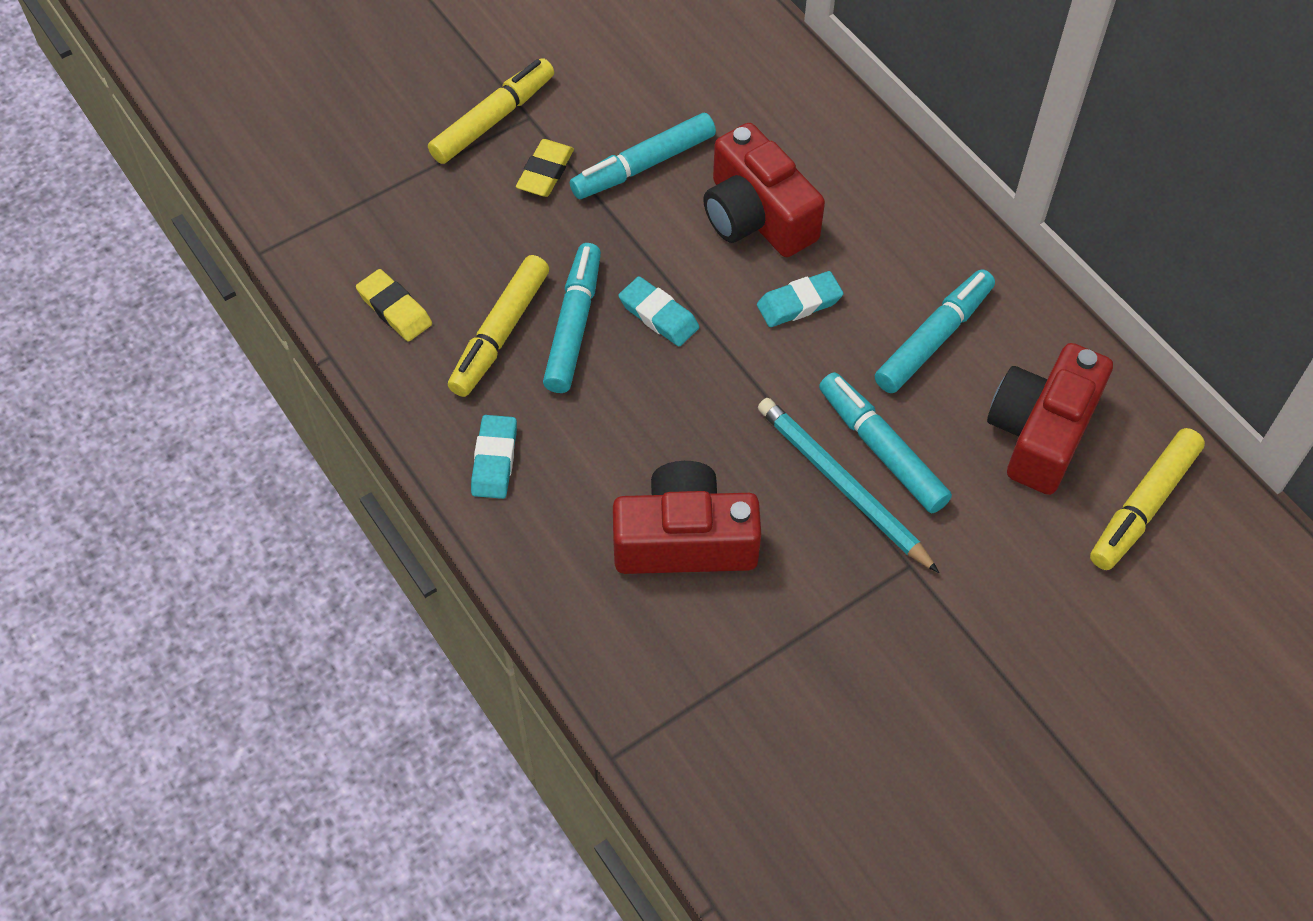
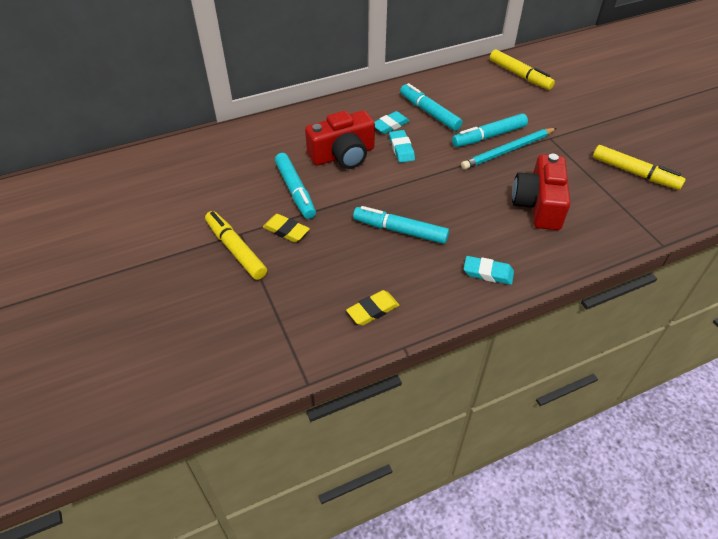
camera: 80 degrees left, 10 degrees down
(500, 333) = (400, 262): yellow marker -> yellow marker (634, 173)
(658, 315) = (399, 197): turquoise eraser -> turquoise eraser (390, 125)
(1041, 432) = (483, 93): red camera -> none

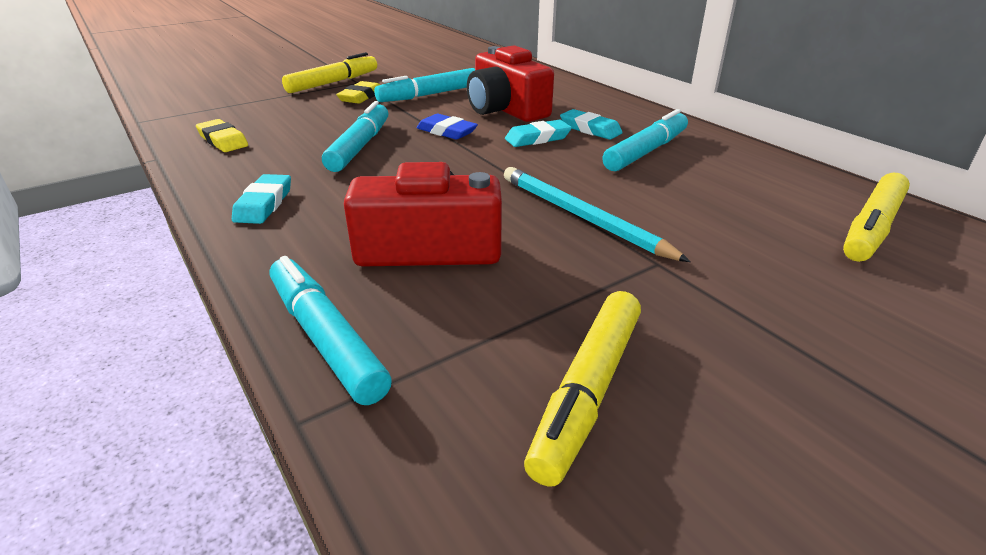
camera: 80 degrees right, 15 degrees down
(380, 187) = (446, 131): none -> blue eraser
(489, 136) = (615, 199): turquoise marker -> turquoise marker (325, 338)

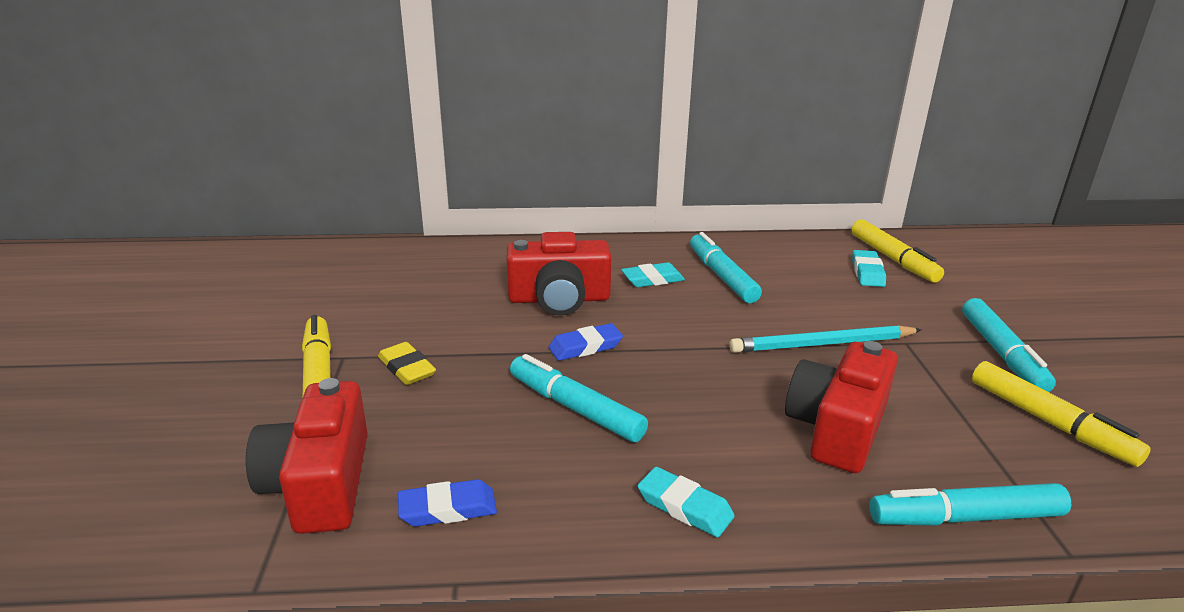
camera: 60 degrees left, 5 degrees down
(223, 140) = (448, 509): yellow eraser -> blue eraser
(230, 110) = (320, 483): none -> red camera
(429, 95) = (460, 325): turquoise marker -> turquoise marker (1002, 353)
(538, 138) = (650, 309): turquoise eraser -> turquoise eraser (867, 272)

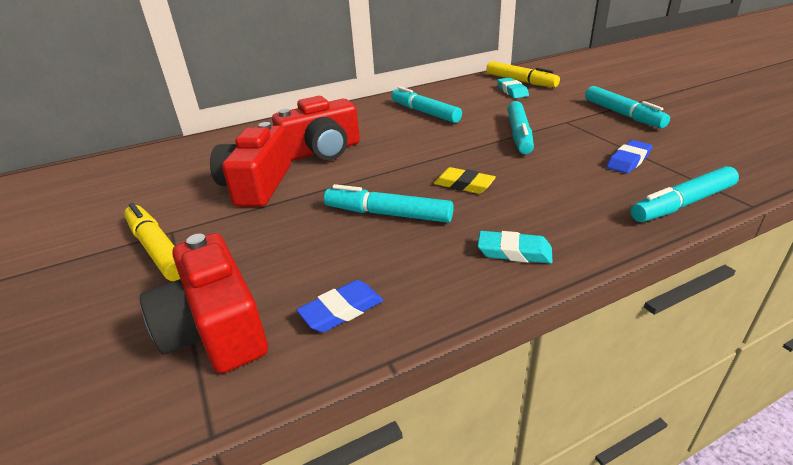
camera: 20 degrees left, 5 degrees up
(407, 368) = (234, 224): yellow eraser -> yellow eraser (464, 185)
(585, 347) = (365, 175): blue eraser -> blue eraser (628, 161)
(652, 279) = (380, 124): turquoise eraser -> none
(822, 344) = (519, 134): turquoise pencil -> turquoise marker
(837, 428) = (568, 177): red camera -> red camera (257, 185)
(1049, 422) = (678, 142): yellow marker -> none

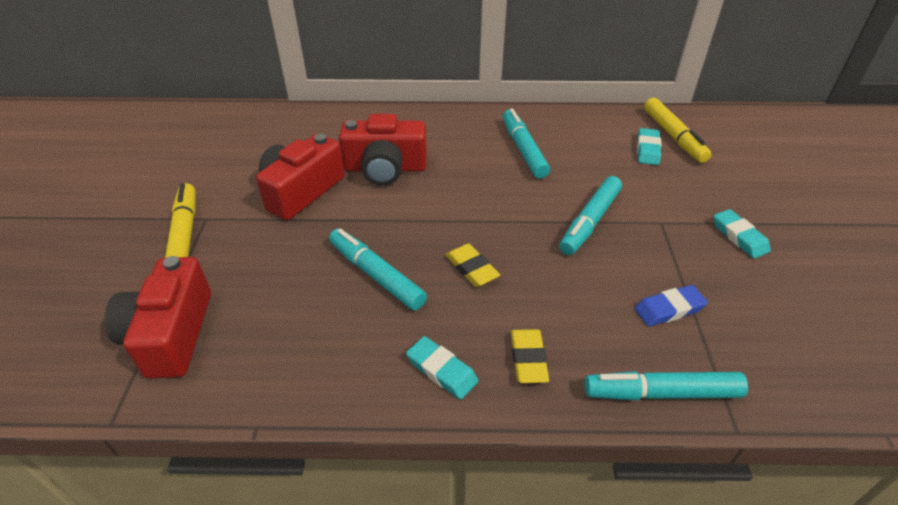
camera: 25 degrees right, 10 degrees up
(341, 310) = (261, 362): blue eraser -> none
(571, 220) = (528, 359): none -> yellow eraser
(622, 114) = (739, 237): turquoise marker -> turquoise eraser

